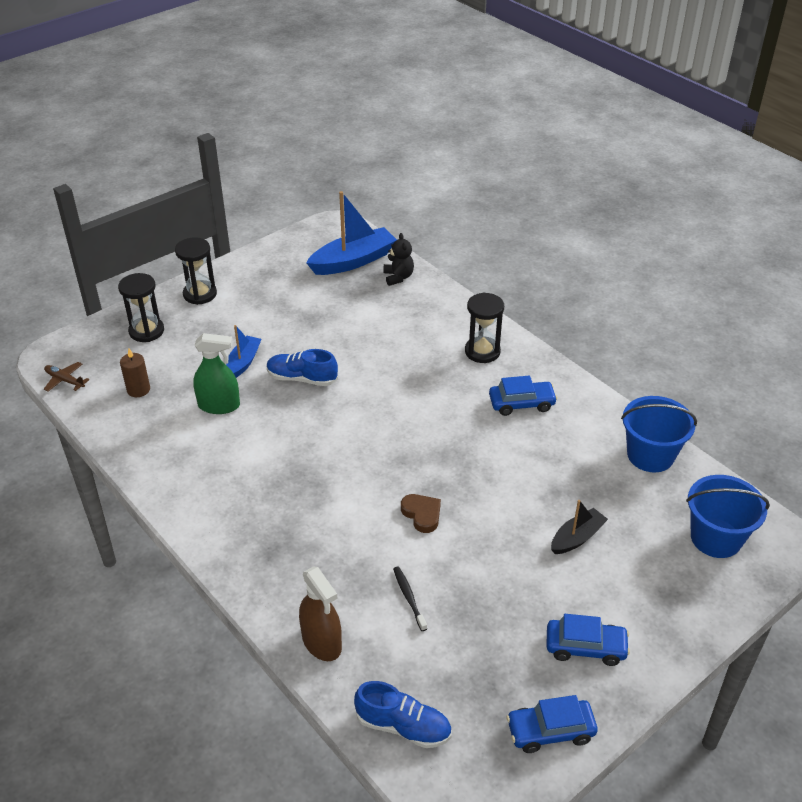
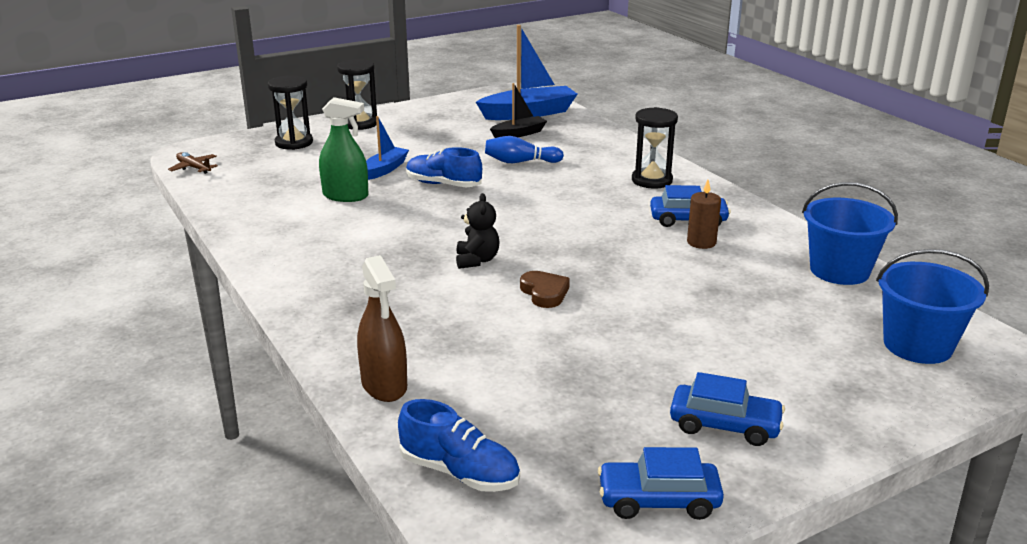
camera: 10 degrees right, 15 degrees down
(138, 389) = (266, 179): brown candle -> brown candle (701, 242)
(362, 337) = (520, 162): none -> blue bowling pin
(398, 277) = (573, 126): black teddy bear -> black teddy bear (477, 260)
(409, 598) = (506, 358): black toothbrush -> none
(577, 538) = (733, 329): black boat -> black boat (519, 134)

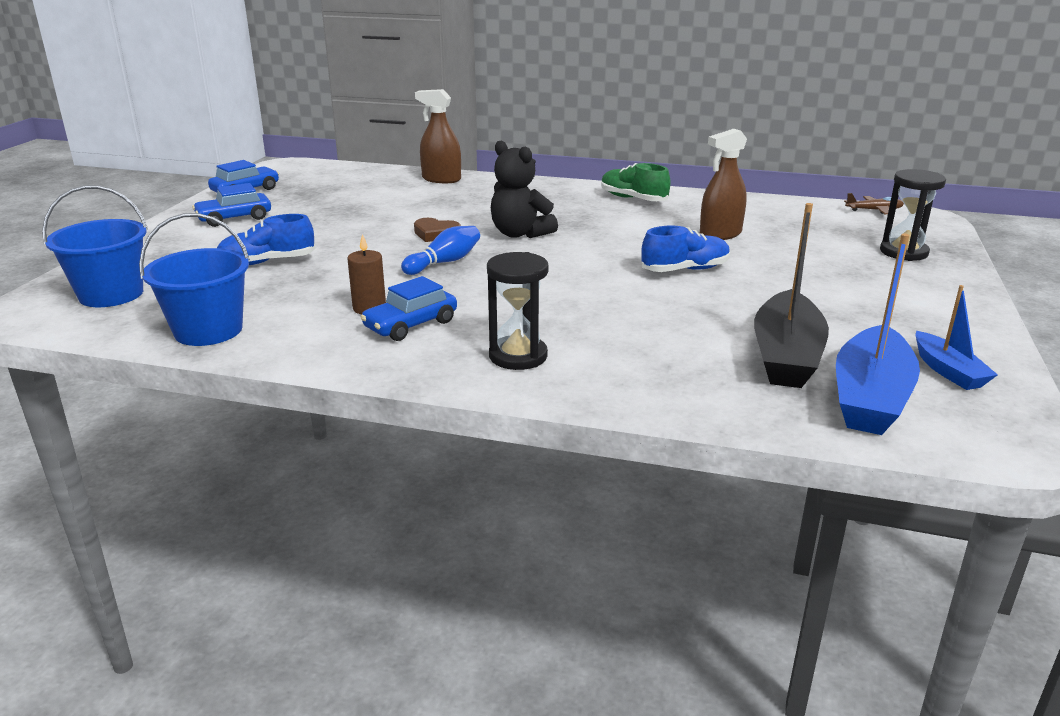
camera: 135 degrees right, 0 degrees up
(296, 255) = (633, 199): none -> green shoe
(345, 196) = (720, 234): green spray bottle -> brown spray bottle
(360, 124) = (941, 293): black hourglass -> none
(385, 169) = (764, 262): blue boat -> blue boat (948, 371)
(459, 472) = (351, 173): blue shoe -> blue shoe (267, 262)
(477, 260) = (520, 234): black teddy bear -> black teddy bear, size x1.50
(519, 134) = (786, 355): black boat -> black boat, size x1.77
(520, 162) = (688, 319): blue bowling pin -> blue bowling pin (444, 262)

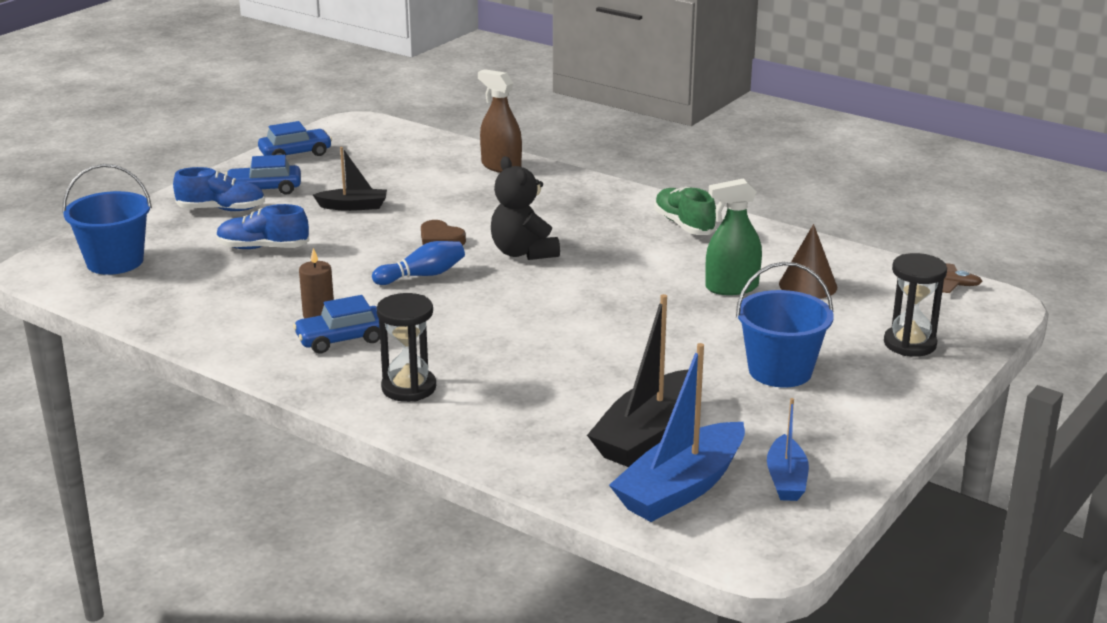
camera: 20 degrees right, 0 degrees up
(208, 330) = (173, 314): blue bucket -> blue bucket (780, 371)
(332, 220) = (353, 206): none -> black boat
(685, 270) = (649, 325): blue shoe -> blue shoe (221, 209)
(720, 234) = (731, 287): brown spray bottle -> green spray bottle
(777, 225) = (808, 285): none -> brown cone

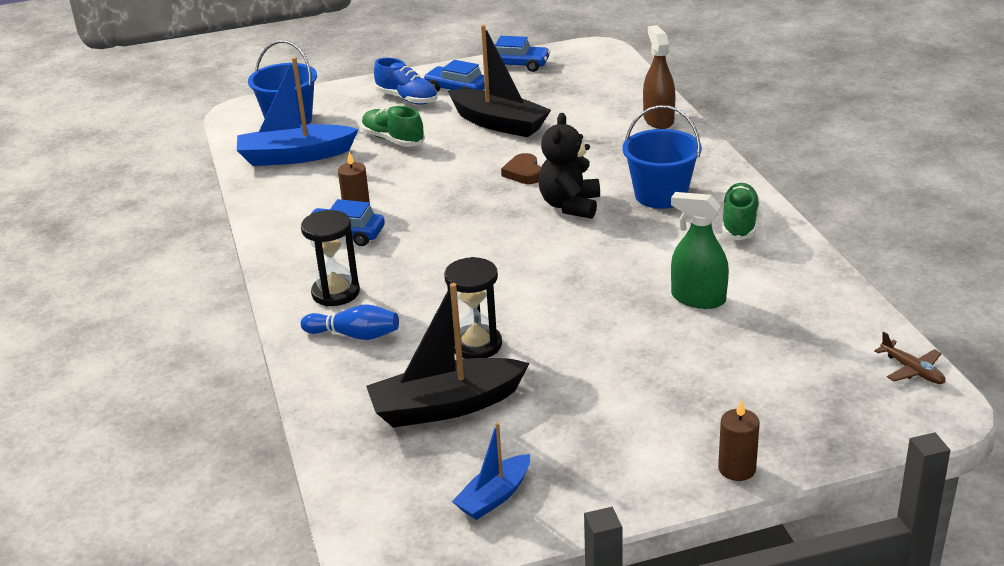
camera: 40 degrees right, 5 degrees up
(263, 248) = (393, 140): blue shoe -> green shoe
(353, 206) = (499, 123): black boat -> black boat, size x1.77
(422, 275) = (469, 200): blue bowling pin -> blue bowling pin (355, 335)
(681, 488) = (405, 464): blue boat -> blue boat (295, 156)
(780, 371) = (629, 394): blue bucket -> blue bucket (660, 195)
(808, 285) = (771, 322): brown cone -> none
(910, 344) = (785, 417): black hourglass -> black hourglass (476, 345)
(926, 389) = (737, 469): none -> brown candle

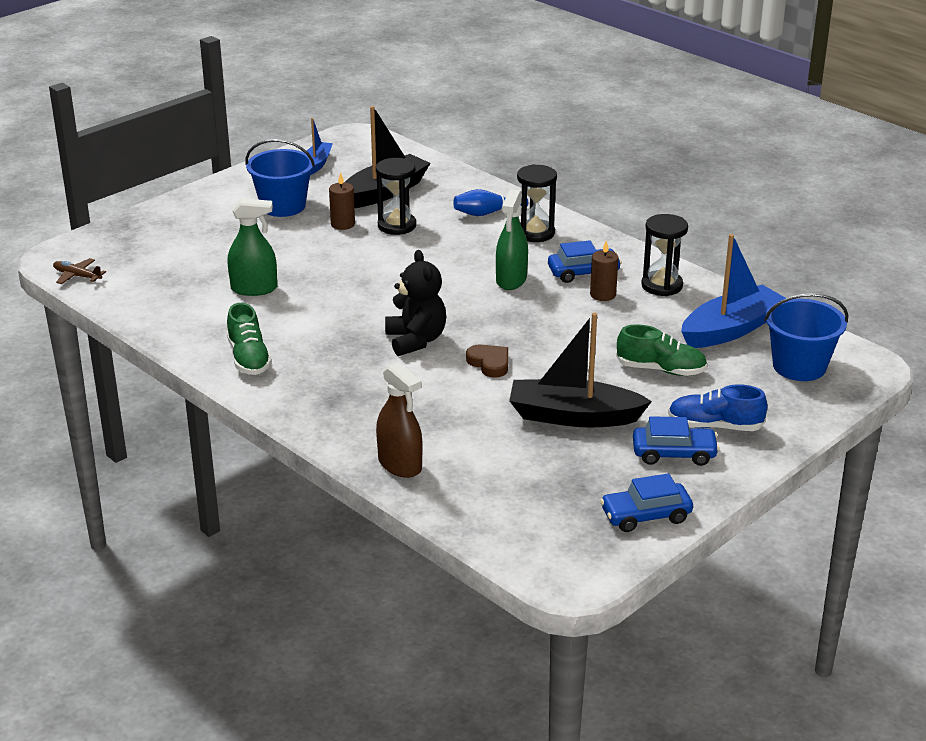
camera: 150 degrees right, 0 degrees up
(294, 205) = (662, 286): none -> black hourglass
(422, 244) = (511, 280): none -> green spray bottle
(660, 195) = (338, 370): blue bucket -> blue bucket (283, 206)
(737, 469) = (182, 202): brown candle -> brown candle (343, 224)

